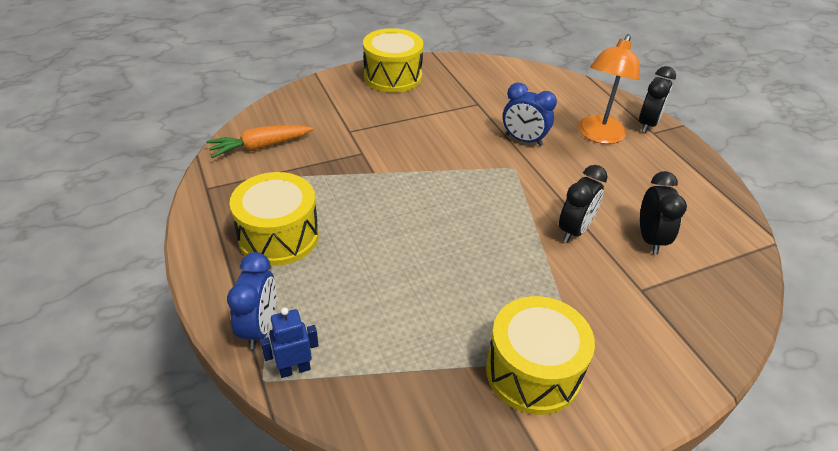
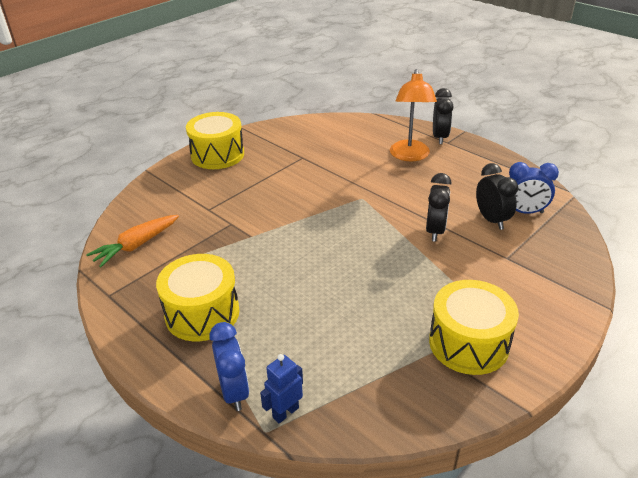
camera: 20 degrees left, 5 degrees down
(523, 140) = (356, 175): blue clock -> blue clock (524, 212)

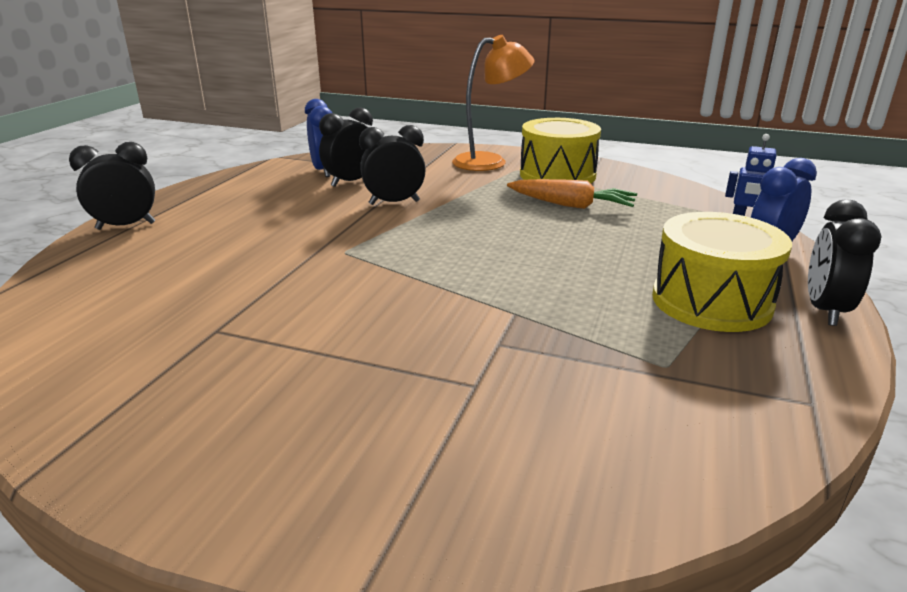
camera: 115 degrees left, 10 degrees down
(136, 245) = (671, 433): orange carrot -> orange carrot (571, 205)
(152, 358) = (824, 310): none -> black clock
(217, 155) = (223, 461): yellow drum -> none
(410, 156) = (196, 238): orange lamp -> orange lamp (490, 161)

